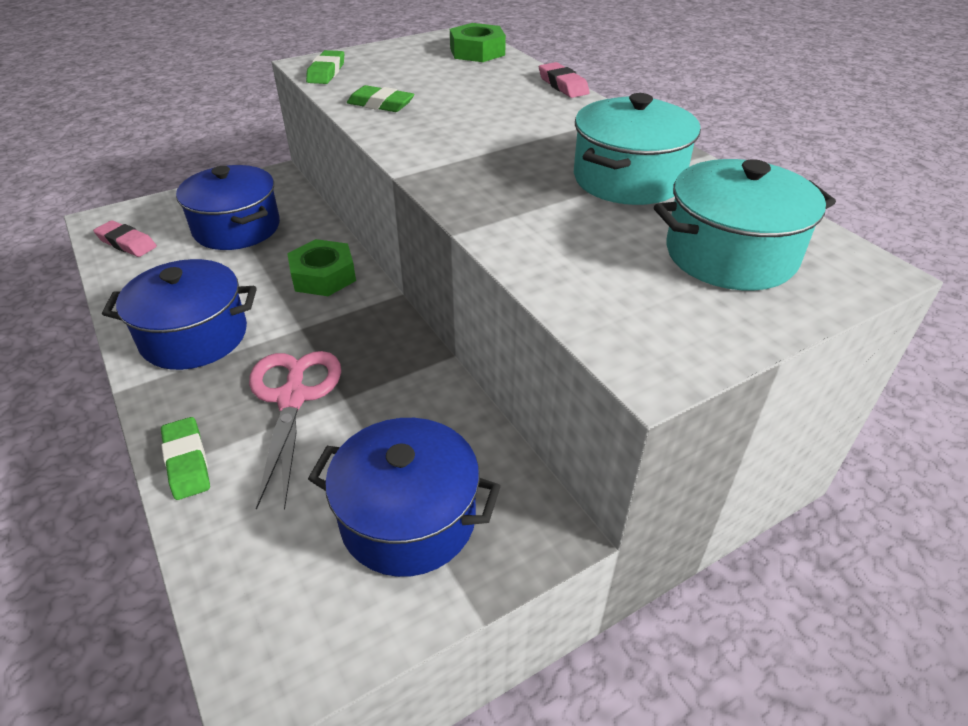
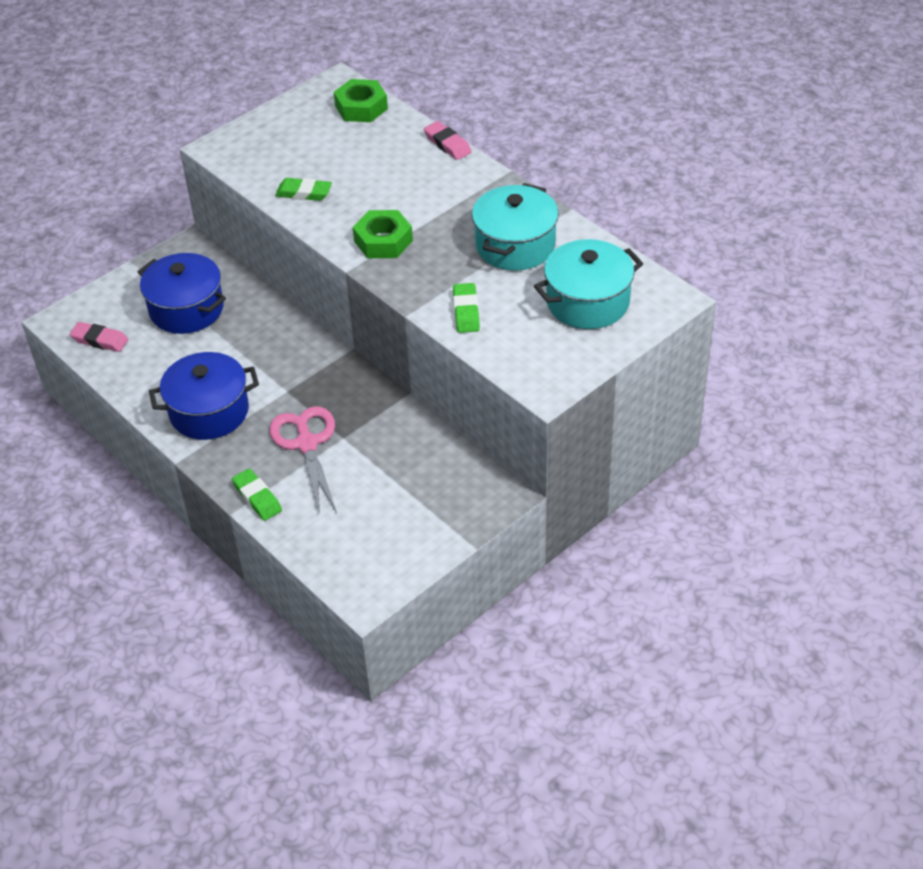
camera: 10 degrees left, 5 degrees up
(323, 276) = (284, 343): green nut -> green nut (383, 241)
(326, 72) = (238, 158): green eraser -> green eraser (466, 311)
(408, 518) = (415, 504): blue pot -> none

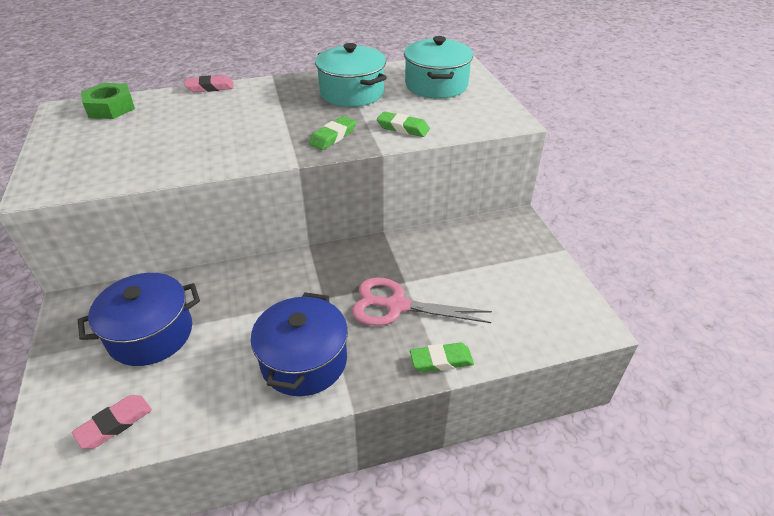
camera: 65 degrees left, 5 degrees down
(304, 193) = (172, 160): green eraser -> green eraser (333, 137)
(383, 241) = (283, 140): green nut -> none

